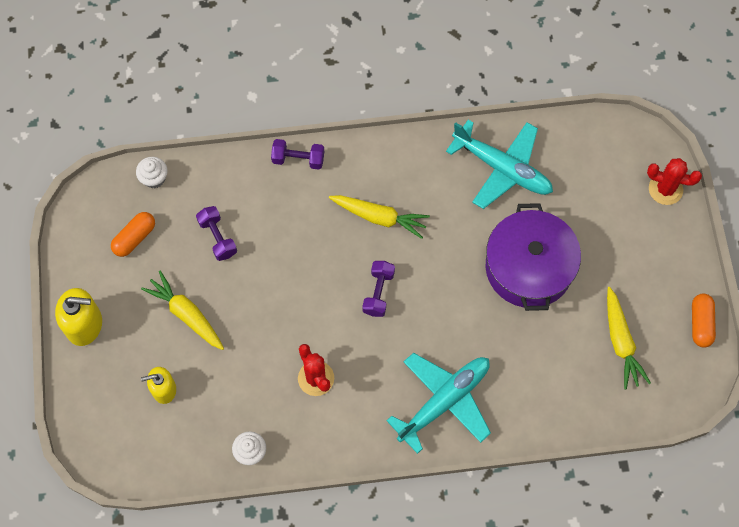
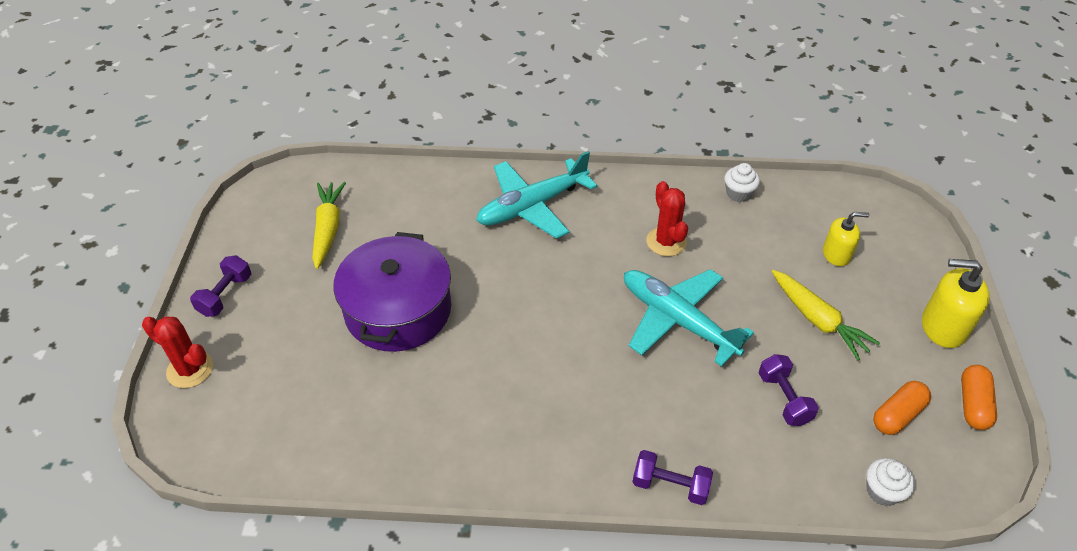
camera: 170 degrees left, 20 degrees down
(378, 292) = (583, 310): purple dumbbell -> purple dumbbell (225, 295)
(379, 217) = (567, 391): yellow carrot -> none
(502, 168) = (387, 428): turquoise plane -> turquoise plane (677, 321)
(700, 323) = (235, 233): orange capsule -> orange capsule (973, 404)

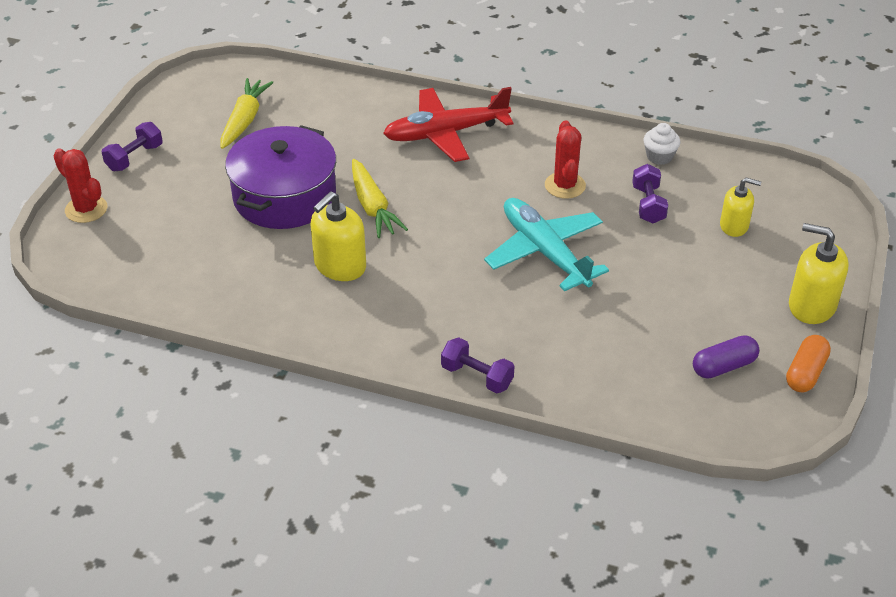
camera: 15 degrees right, 5 degrees down
(482, 381) = (340, 266): none -> yellow soap dispenser
(532, 206) = (446, 133): turquoise plane -> red plane
(784, 398) = (618, 332): purple dumbbell -> purple dumbbell (648, 205)
(817, 320) = (685, 277): yellow carrot -> yellow carrot (372, 207)
(882, 491) = (676, 421): white cupcake -> none
(897, 415) = (723, 366): orange capsule -> purple capsule

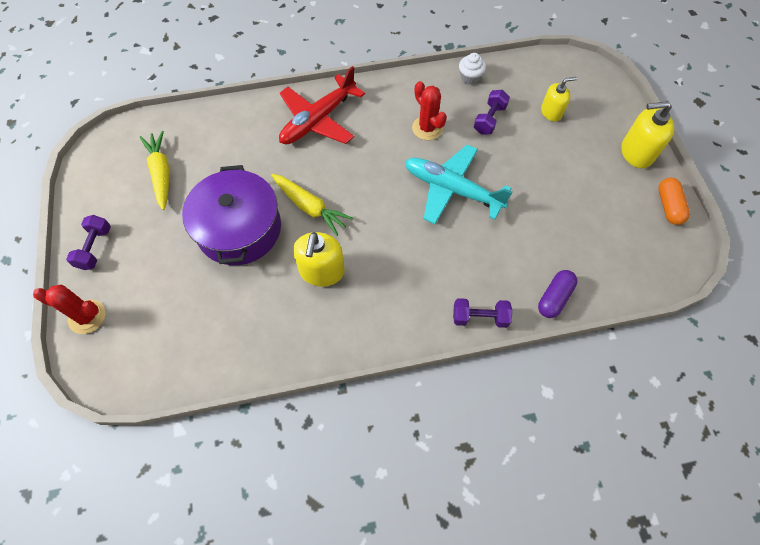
camera: 30 degrees left, 20 degrees up
(648, 205) = (489, 119): purple dumbbell -> purple dumbbell turned 60 degrees clockwise
(723, 366) = (621, 226): purple capsule -> purple capsule (554, 298)

